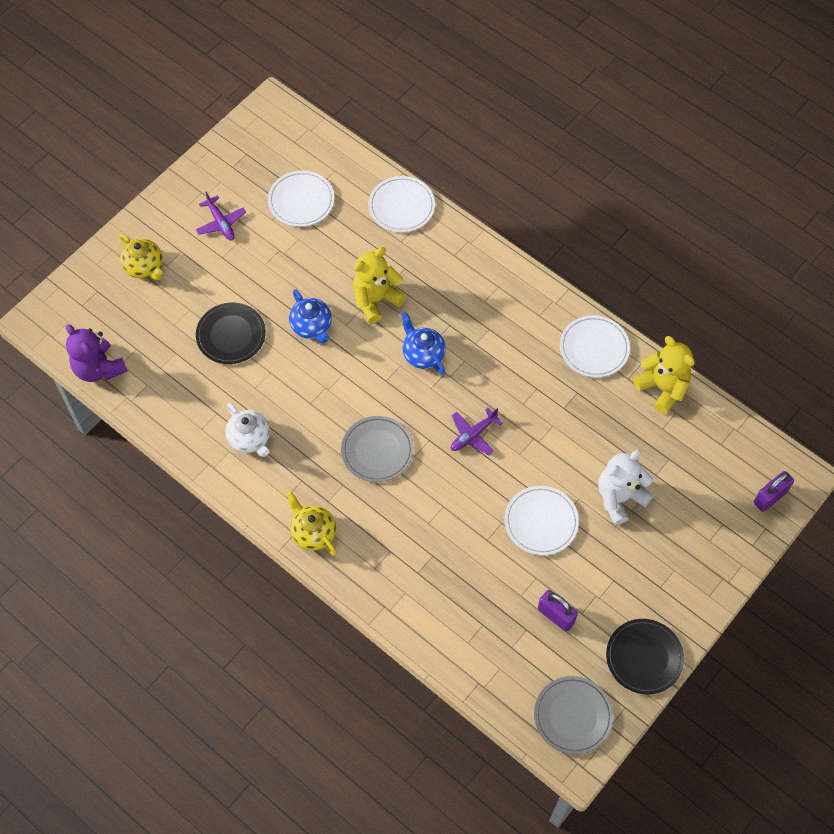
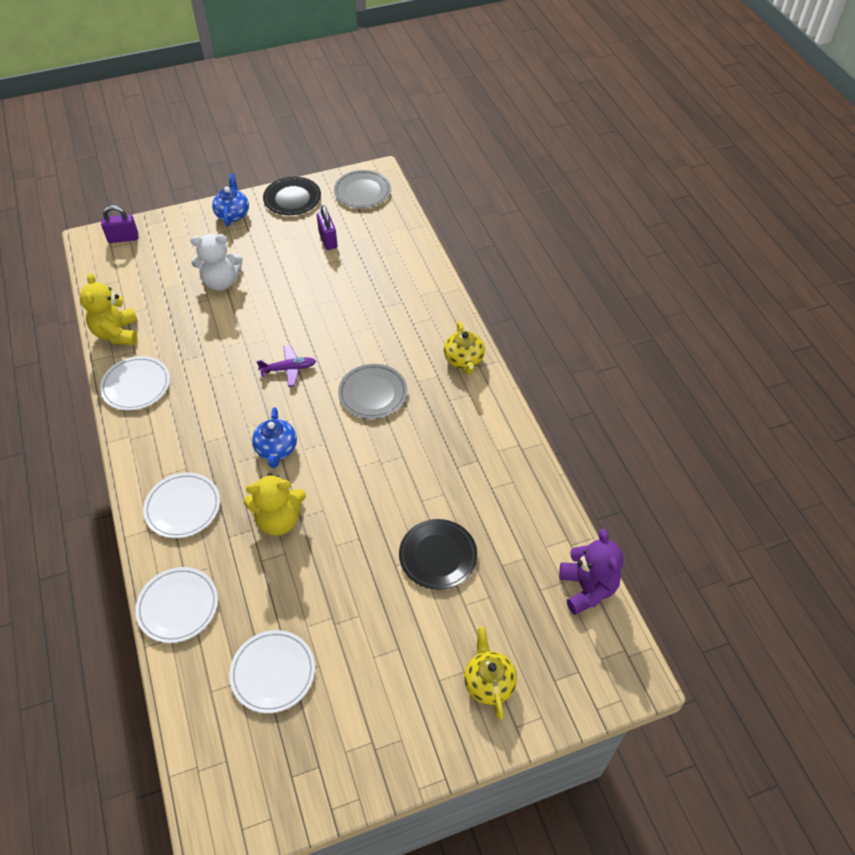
camera: 150 degrees left, 10 degrees down
(221, 223) = (376, 693): purple plane -> none
(250, 439) = (474, 452): white teapot -> none
(312, 326) = (356, 525): blue teapot -> blue teapot (233, 214)
(541, 522) = (289, 293): white plate -> white plate (183, 507)

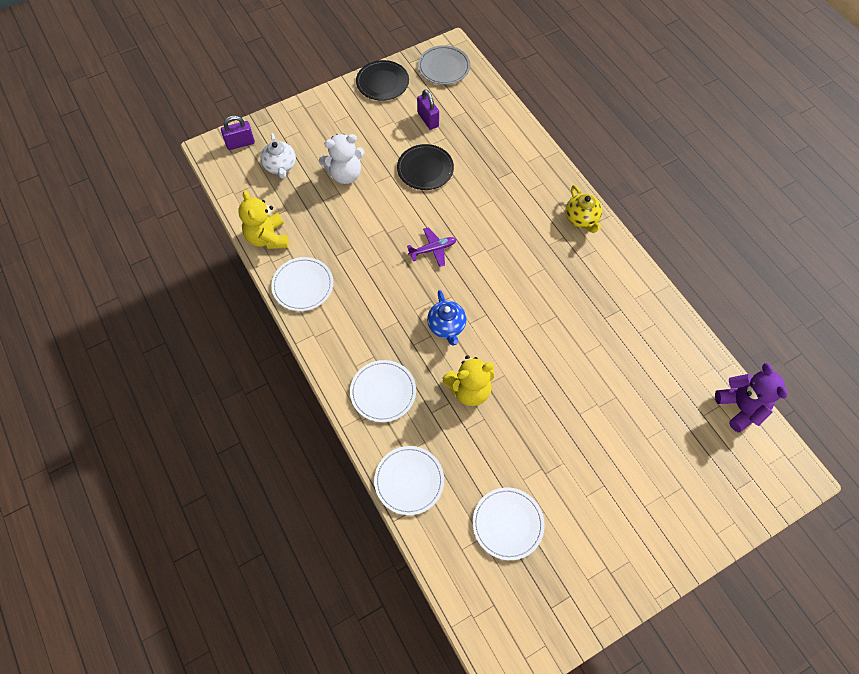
camera: 10 degrees left, 10 degrees up
(156, 265) = (280, 166): none -> white teapot
(233, 214) = (333, 106): blue teapot -> none
(373, 393) = (513, 261): grey plate -> none
(438, 556) = (612, 399): black plate -> black plate (425, 169)
(489, 682) = (684, 501): yellow teapot -> none

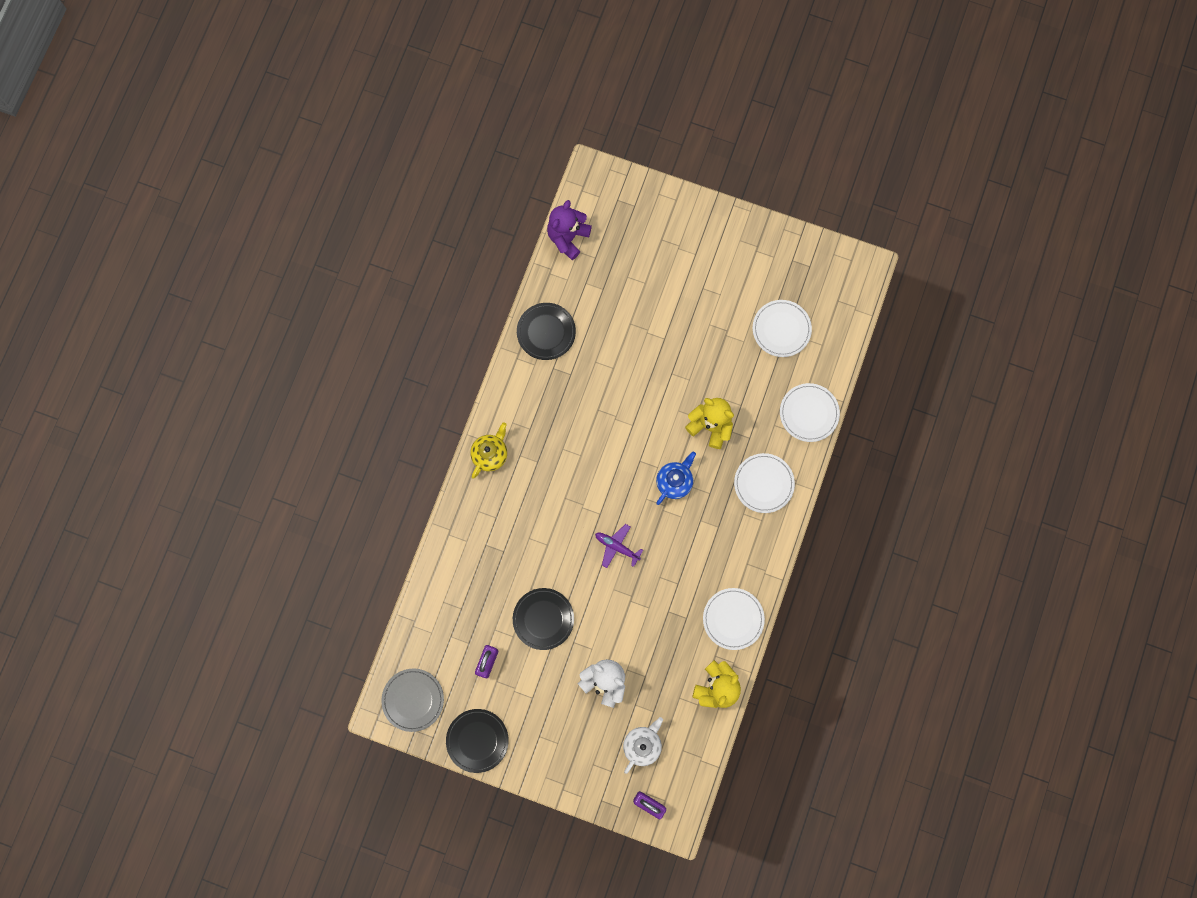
camera: 130 degrees left, 15 degrees up
(658, 326) = (546, 332): none -> black plate

